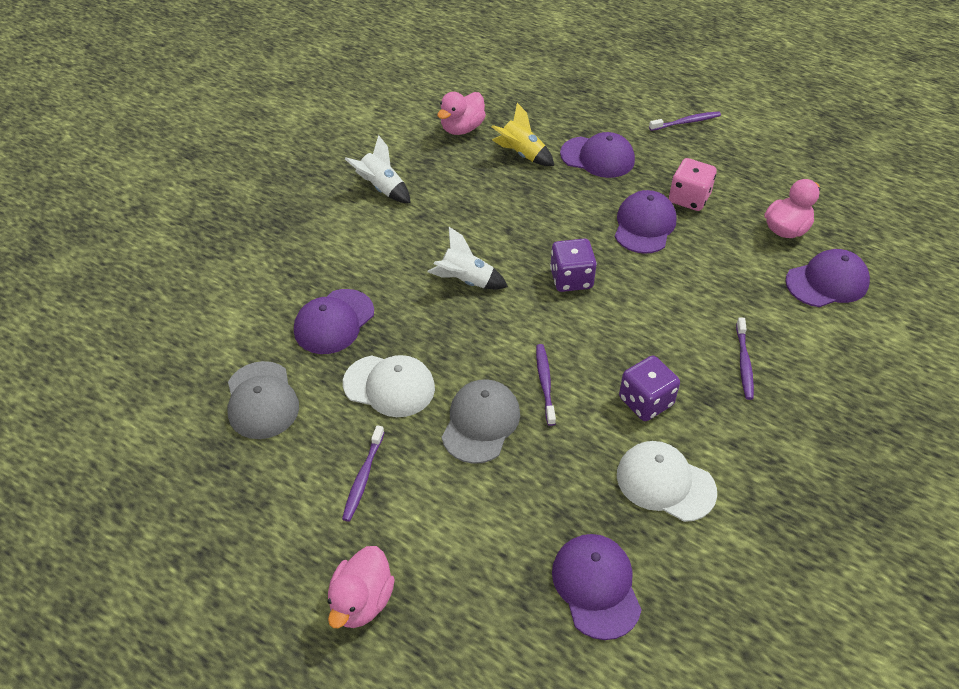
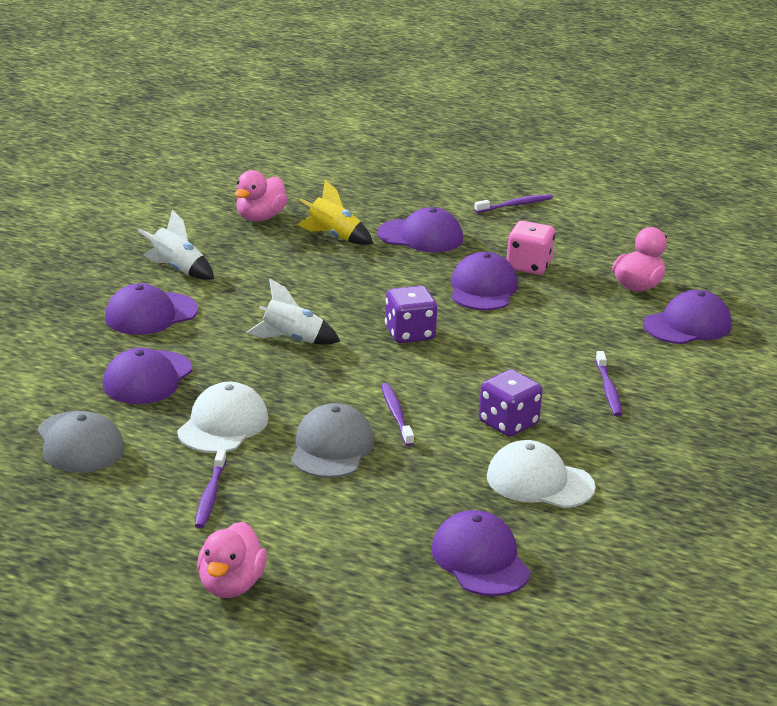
camera: 10 degrees left, 20 degrees down
(350, 242) = (151, 314): none -> purple cap
(389, 386) = (223, 425): white cap -> white cap turned 75 degrees counterclockwise

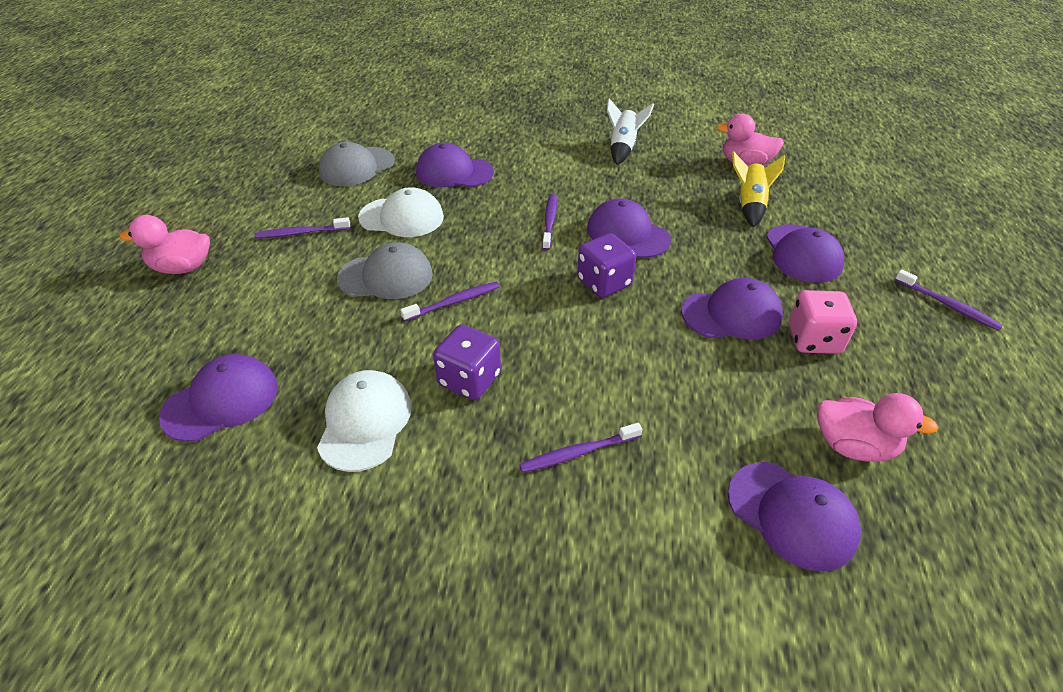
camera: 75 degrees right, 15 degrees up
(151, 314) = (546, 153): purple cap -> purple cap (627, 234)
(292, 340) = (549, 221): white rocket -> purple toothbrush

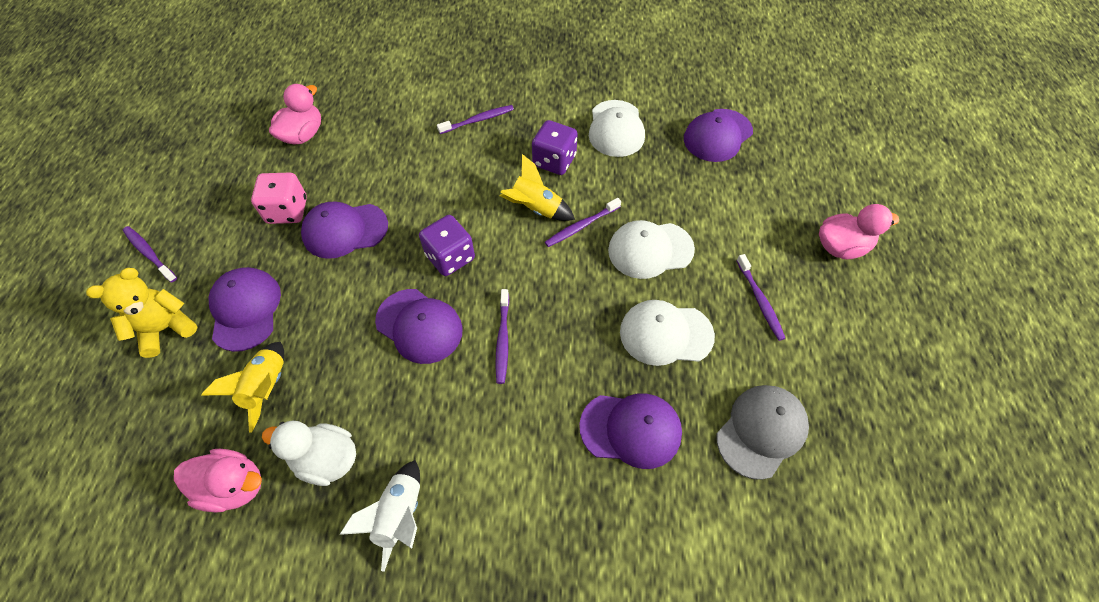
camera: 175 degrees right, 15 degrees up
(301, 233) = (760, 301): purple toothbrush -> purple toothbrush turned 90 degrees clockwise
(386, 276) = (650, 250): grey cap -> white cap
(504, 323) = (536, 209): none -> yellow rocket
(683, 171) = (326, 459): none -> white duck
(792, 515) = (359, 97): purple cap -> none
(853, 446) = (303, 135): pink duck -> pink duck turned 105 degrees clockwise
(871, 245) = (165, 328): none -> yellow teddy bear

